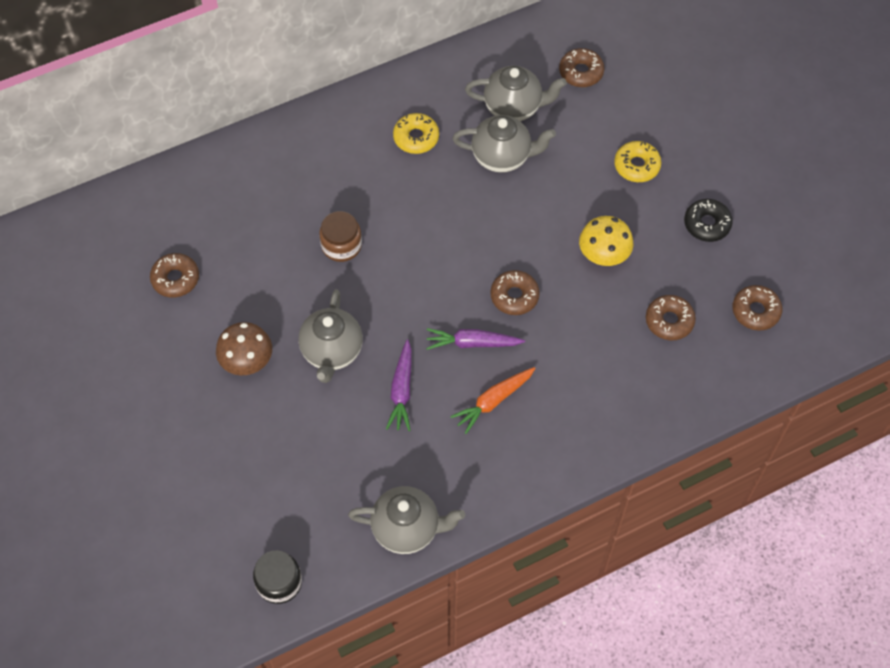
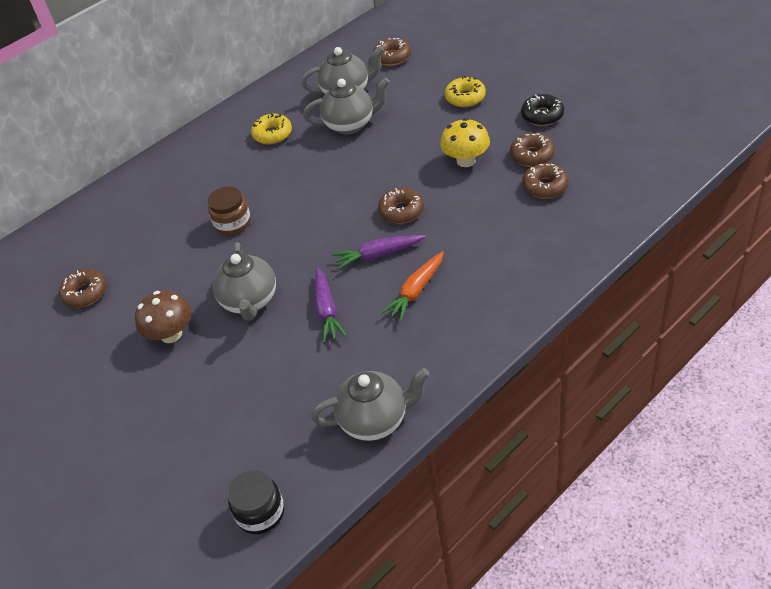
camera: 10 degrees left, 15 degrees down
(755, 311) = (615, 157): brown donut -> brown donut (532, 155)

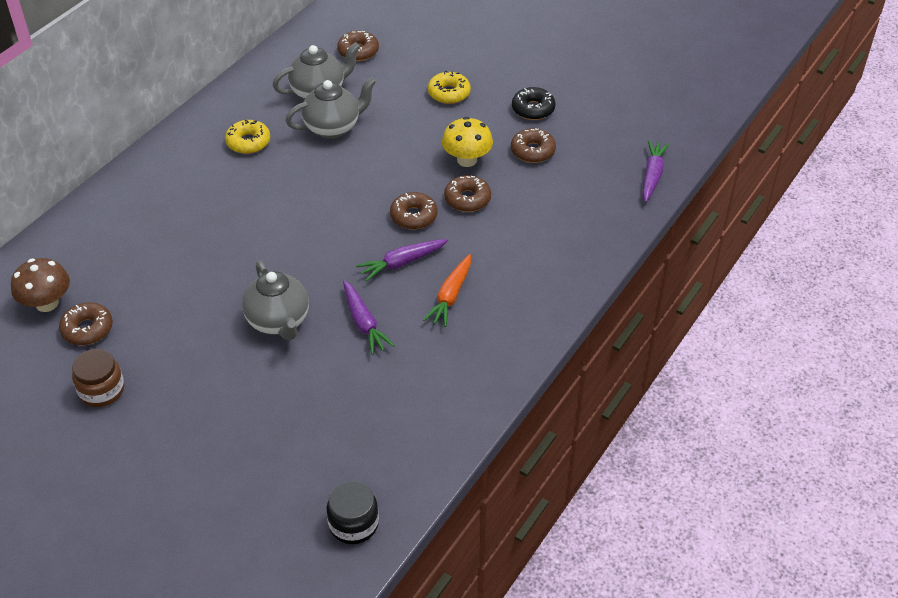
camera: 20 degrees left, 0 degrees up
(171, 334) = (202, 363): brown mushroom -> brown mushroom (47, 303)
(232, 223) = (233, 241): brown jar -> brown jar (101, 390)
(375, 420) = (444, 424): grey teapot -> none
(545, 186) = (553, 182): brown donut -> brown donut (467, 199)
(648, 186) = (652, 176): none -> purple carrot

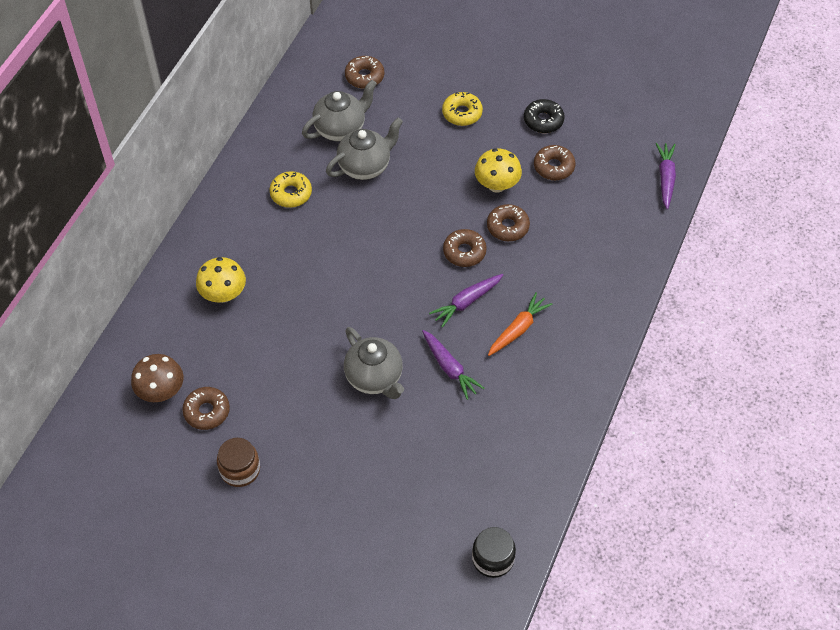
camera: 10 degrees left, 10 degrees up
(146, 223) = (223, 294): none -> yellow mushroom
(450, 296) = (518, 329): orange carrot -> orange carrot turned 150 degrees counterclockwise

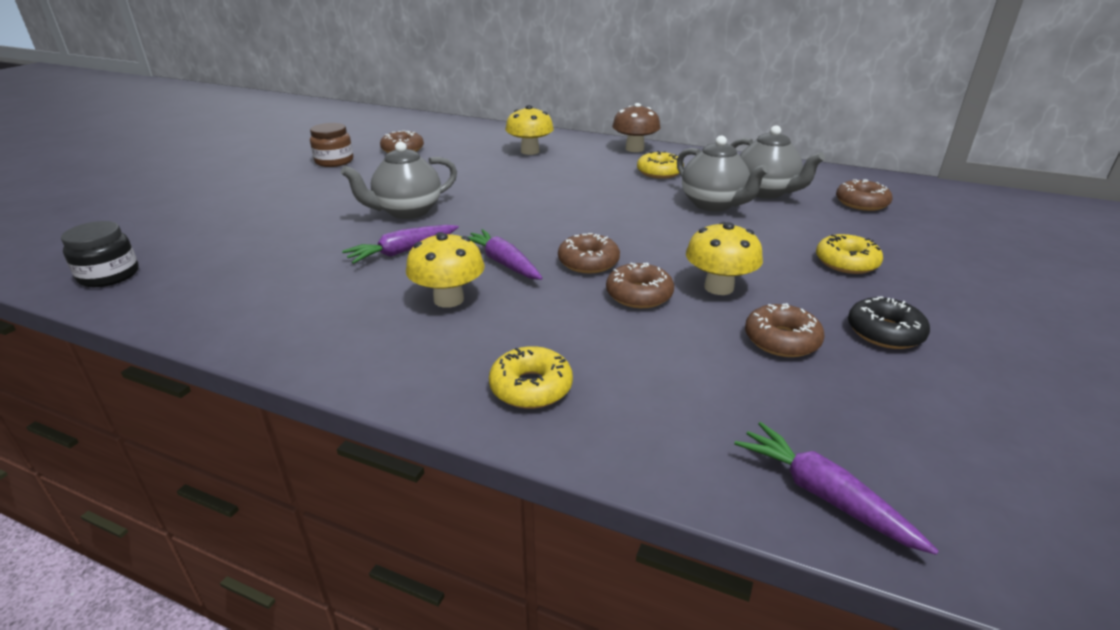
camera: 90 degrees right, 25 degrees down
(161, 391) = (431, 136): brown mushroom -> brown mushroom (634, 149)
(518, 329) = (449, 299): orange carrot -> yellow mushroom
(605, 281) = (531, 387): none -> yellow donut
(665, 178) = (824, 495): purple carrot -> purple carrot turned 135 degrees counterclockwise

